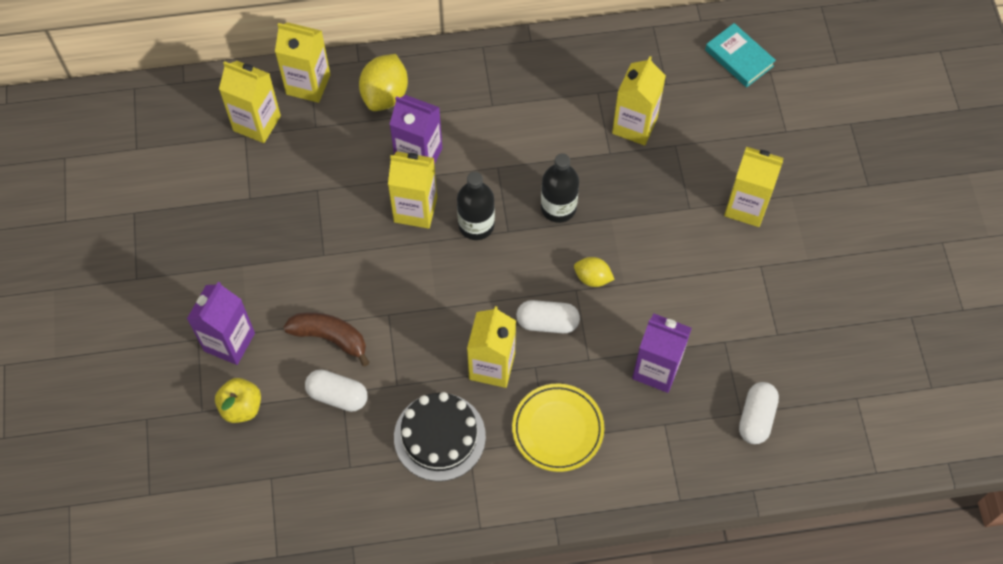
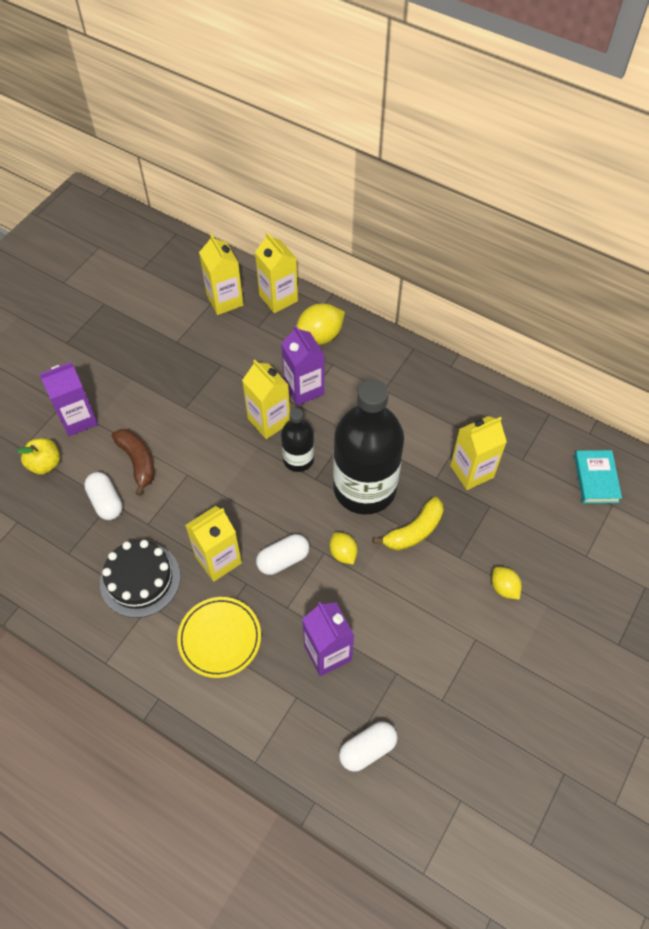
camera: 40 degrees right, 5 degrees down
(547, 322) = (283, 559): white capsule -> white capsule turned 75 degrees counterclockwise
(558, 208) = (364, 488): black bottle -> black bottle, size x1.99
(634, 213) = (414, 531): none -> yellow banana
(746, 206) = (504, 588): yellow carton -> yellow lemon

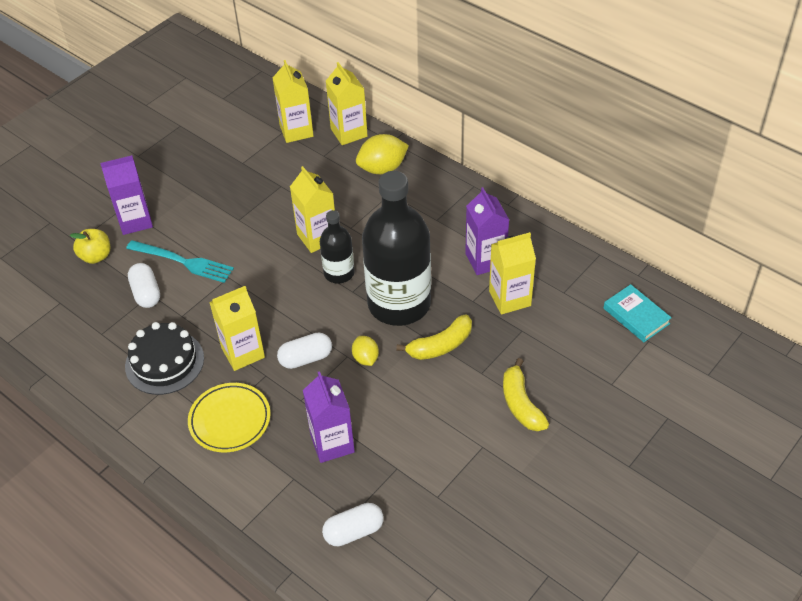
camera: 10 degrees right, 10 degrees down
(138, 461) = (184, 262): brown banana -> turquoise fork
(304, 389) = (357, 213): purple carton -> purple carton (485, 260)
(504, 588) = (521, 404): yellow lemon -> yellow banana
(596, 479) = (636, 316): turquoise book -> turquoise book turned 45 degrees counterclockwise

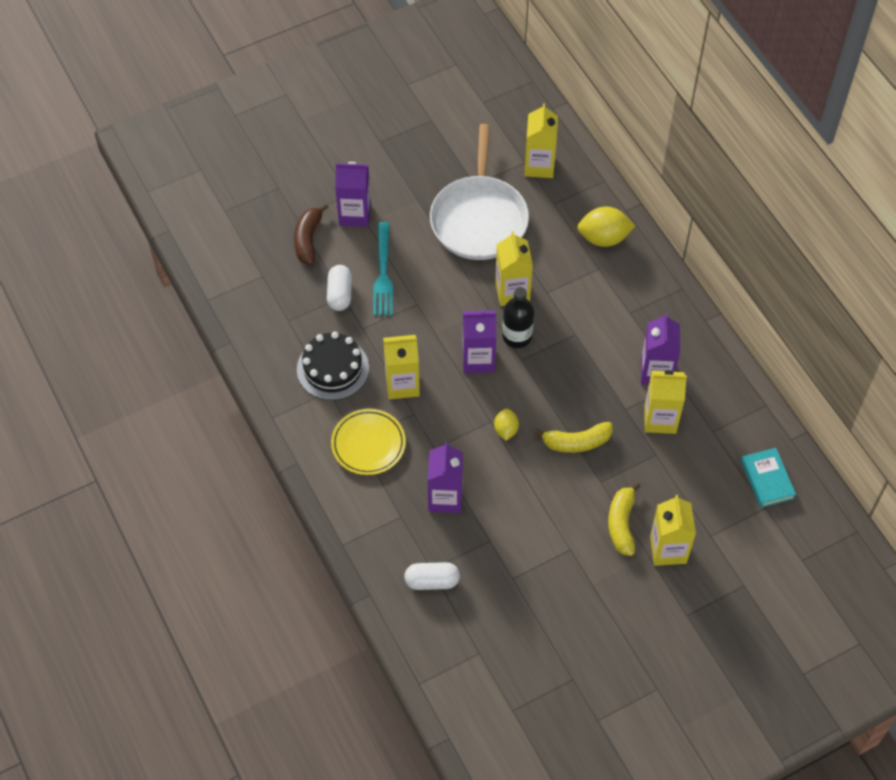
camera: 20 degrees right, 10 degrees up
(96, 256) = (308, 239): yellow apple -> brown banana
(184, 262) = (383, 273): turquoise fork -> turquoise fork turned 45 degrees clockwise
(259, 188) = (479, 218): none -> white pan
(306, 358) = (454, 410): white capsule -> none
(310, 305) = (478, 359): none -> purple carton
(349, 132) = (588, 185): yellow carton -> yellow carton (668, 549)
(399, 304) = (558, 387): black bottle -> none

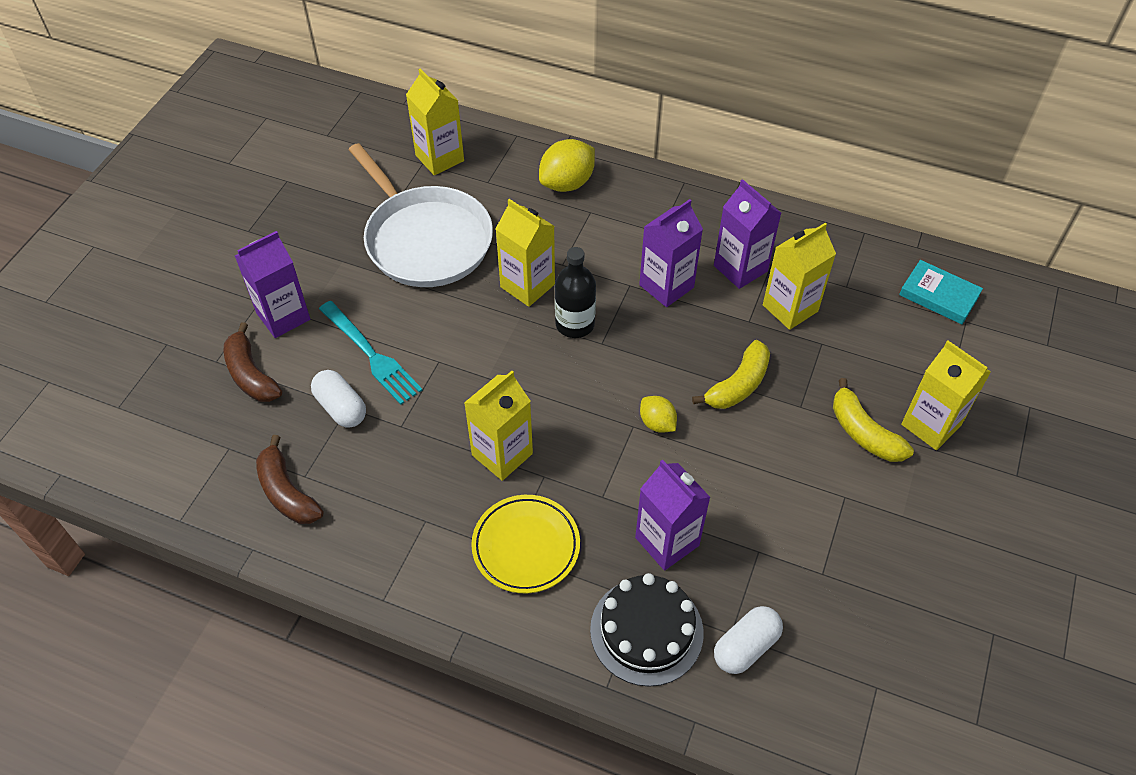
camera: 40 degrees left, 5 degrees down
(272, 323) = (287, 492): none -> brown banana
(332, 368) = (406, 492): black cake -> black cake (646, 631)
(478, 359) = (558, 373): purple carton -> purple carton (666, 286)

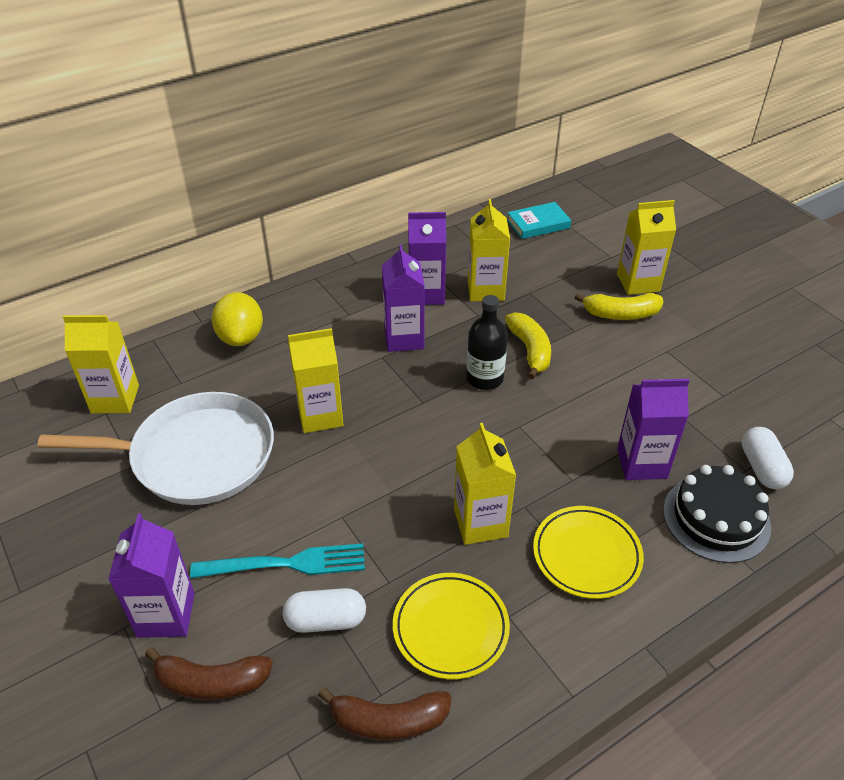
camera: 55 degrees left, 10 degrees down
(387, 488) = (450, 628): none -> yellow plate
(575, 324) = (389, 407): black bottle -> black bottle (484, 378)
(657, 423) = (528, 411): yellow lemon -> none

